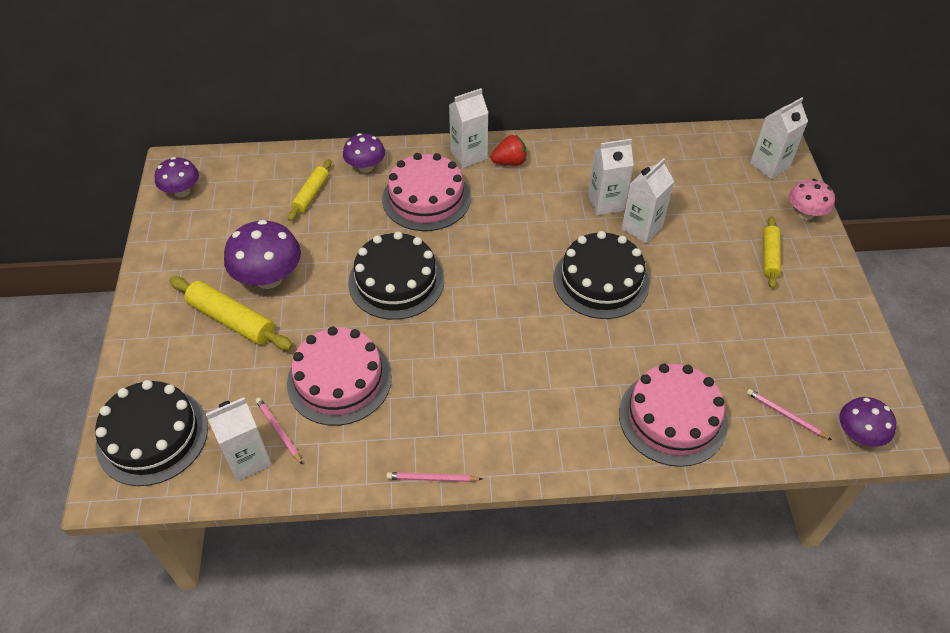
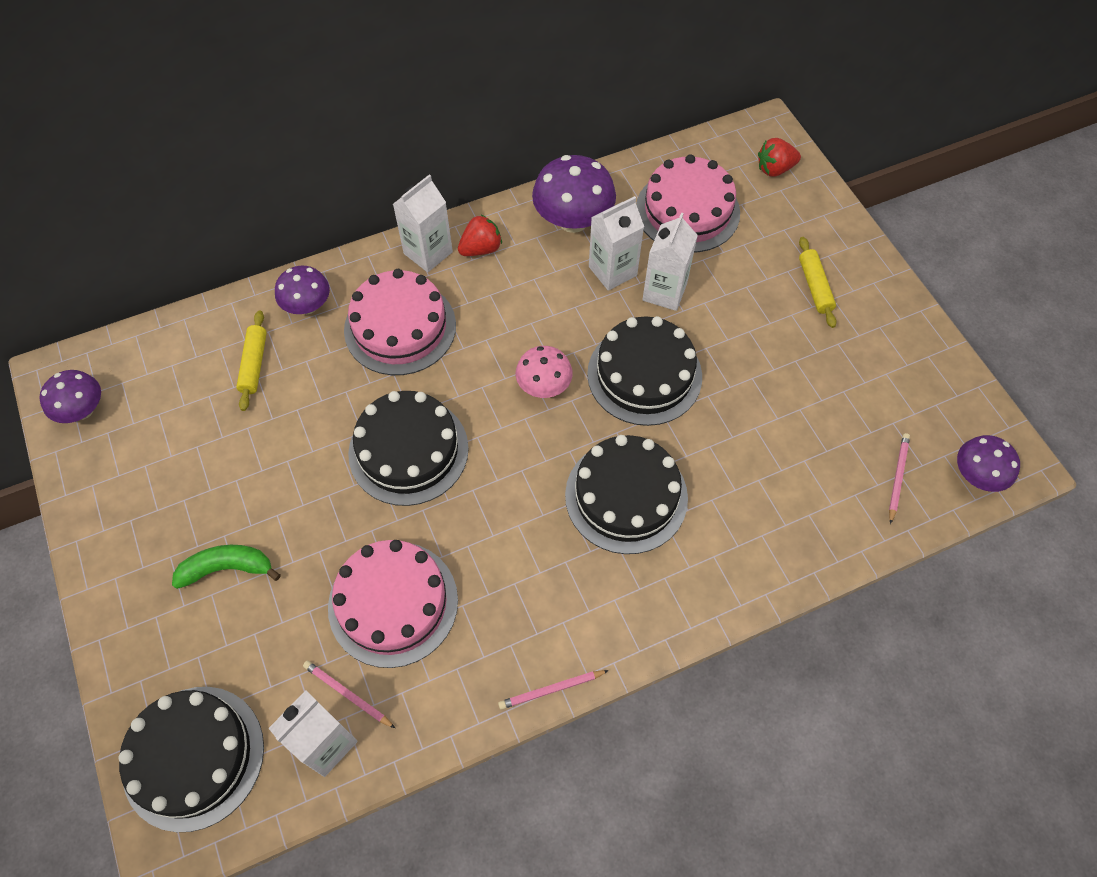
camera: 20 degrees left, 10 degrees up
(232, 320) = (227, 568): yellow rolling pin -> green banana
(269, 278) = (249, 496): purple mushroom -> purple mushroom (573, 220)
(550, 361) = (626, 496): none -> black cake
(672, 418) = (783, 521): pink cake -> pink cake (687, 211)
(769, 165) = (775, 169): white carton -> red strawberry
(786, 415) = (897, 477): pink pencil -> pink pencil turned 90 degrees clockwise
(805, 213) = (833, 220): pink mushroom -> pink mushroom (544, 386)

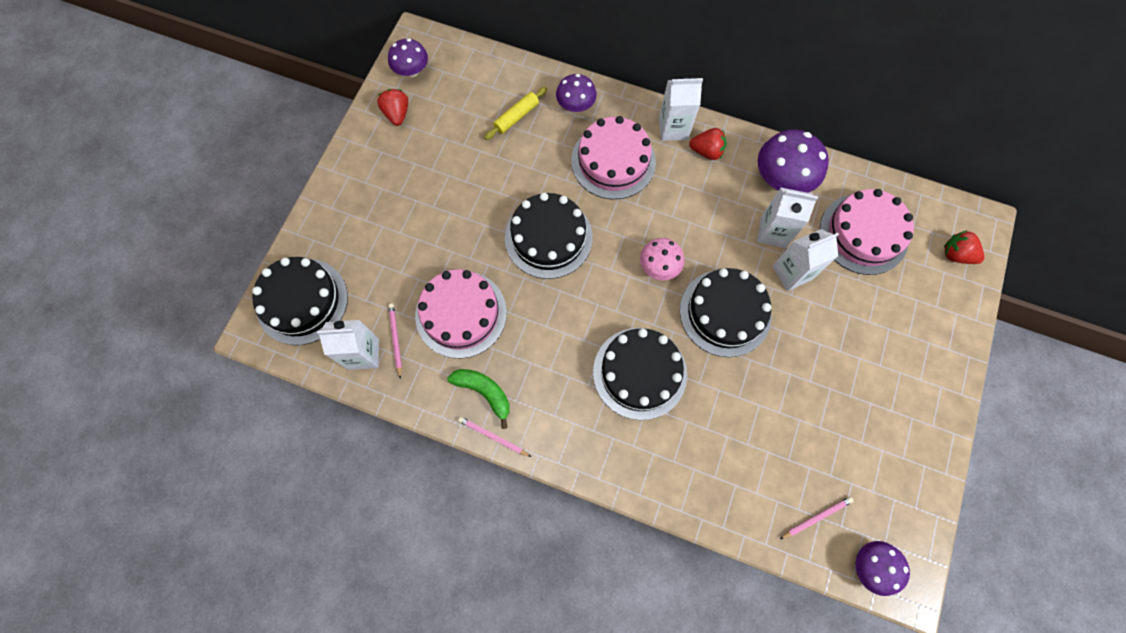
camera: 45 degrees right, 10 degrees up
(110, 467) = (397, 114): none -> red strawberry
(227, 568) = (401, 219): green banana -> green banana (484, 392)
(815, 286) = (896, 354): yellow rolling pin -> none

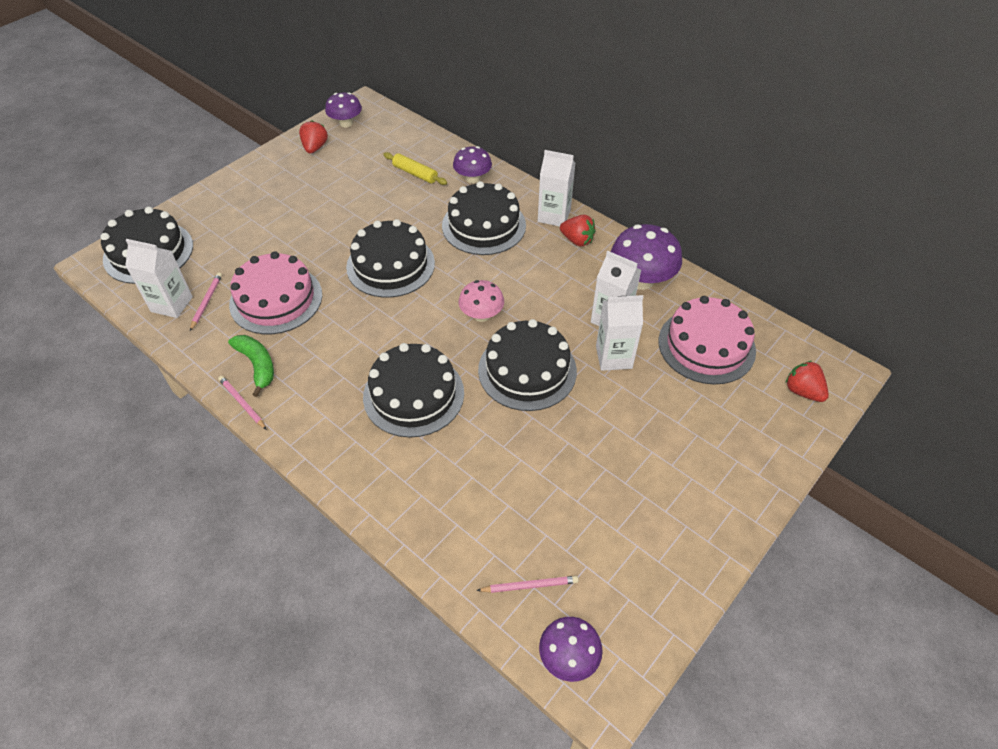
camera: 20 degrees right, 20 degrees down
(516, 117) = (415, 173): yellow rolling pin -> yellow rolling pin turned 60 degrees clockwise
(613, 161) = (484, 225): pink cake -> black cake

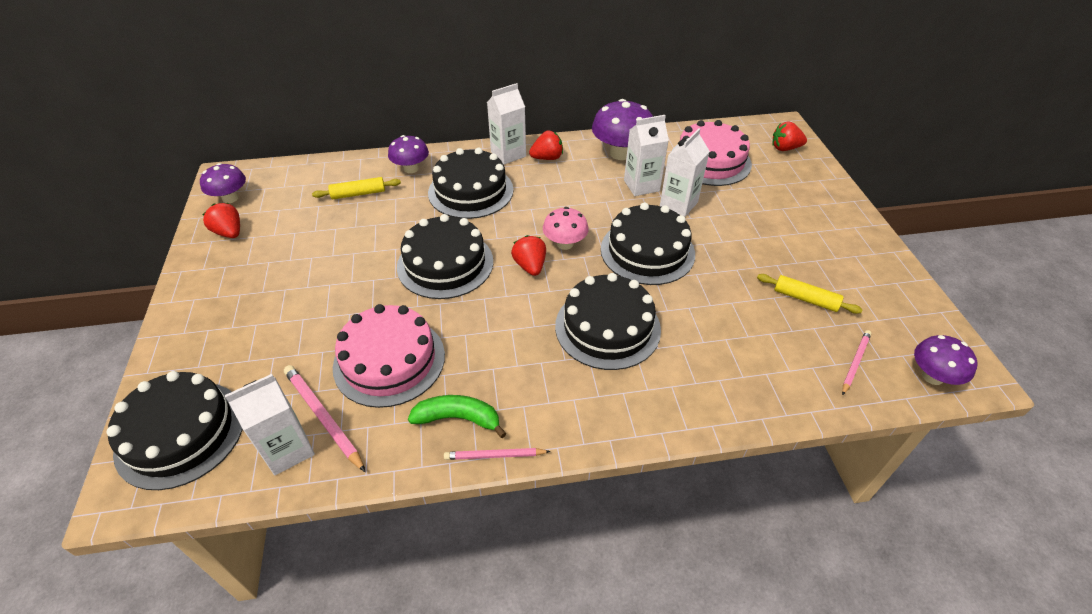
camera: 50 degrees left, 5 degrees down
(206, 302) = (323, 417): pink pencil -> pink pencil, size x1.57
(435, 311) = (530, 266): none -> red strawberry
(579, 511) = (805, 299): none -> yellow rolling pin

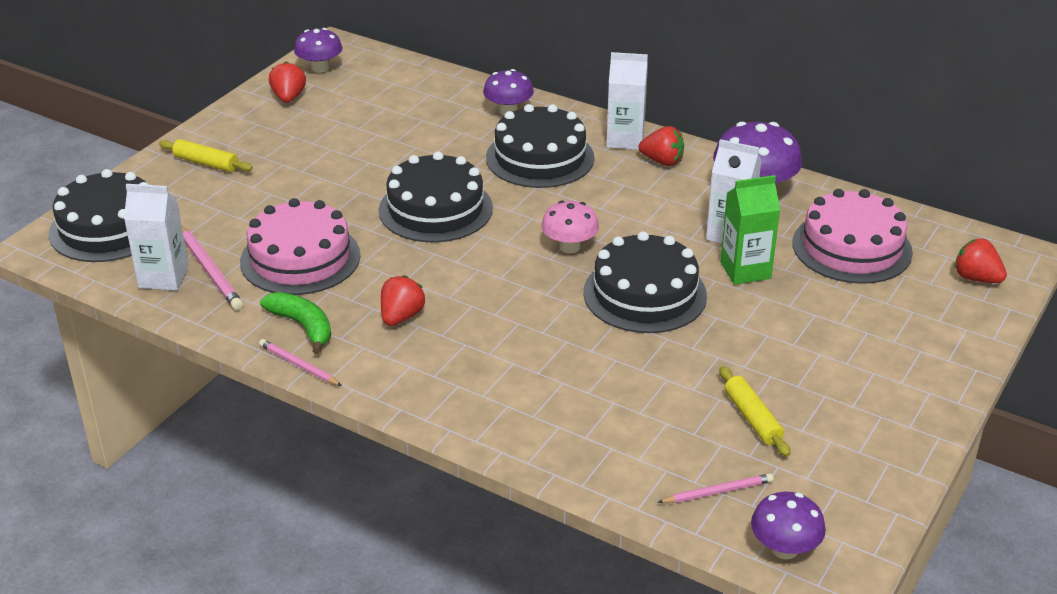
camera: 40 degrees right, 10 degrees down
(323, 417) = (209, 270): pink pencil -> pink pencil turned 150 degrees clockwise
(358, 194) = (432, 113): yellow rolling pin -> yellow rolling pin (206, 163)
(530, 266) = (510, 249): red strawberry -> red strawberry (401, 317)
(607, 327) = (513, 332): black cake -> none
(678, 204) = (745, 270): white carton -> green carton

